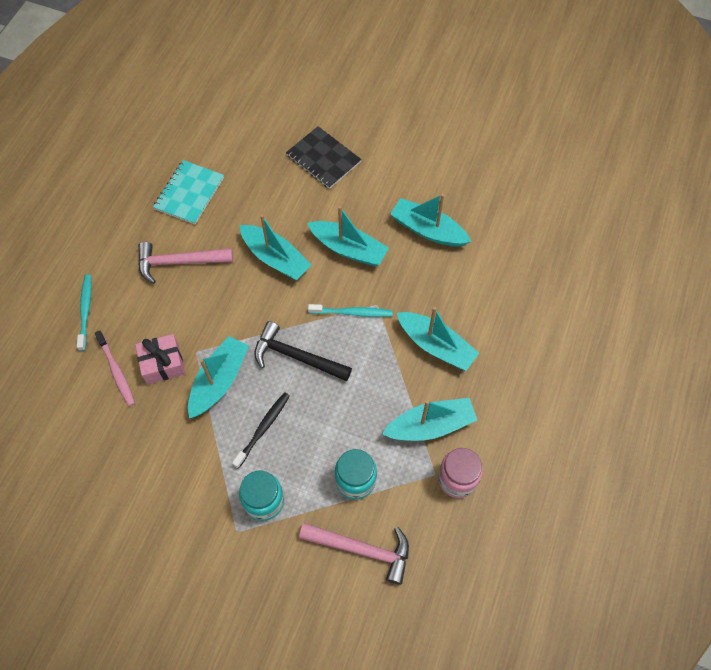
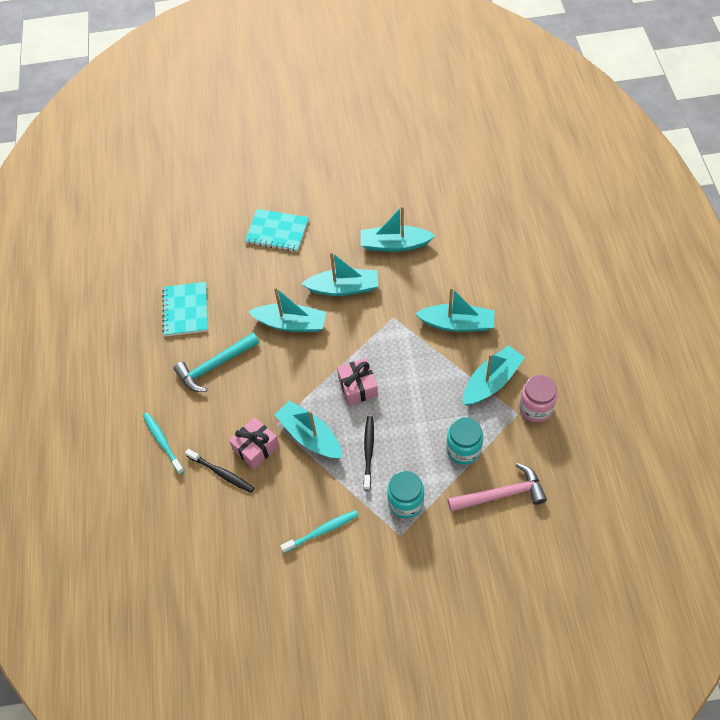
camera: 25 degrees left, 5 degrees down
(116, 371) = (222, 473): pink toothbrush -> black toothbrush
(179, 262) = (215, 366): pink hammer -> turquoise hammer
(219, 381) = (310, 436): turquoise boat -> turquoise boat turned 45 degrees counterclockwise
(296, 357) = (358, 386): black hammer -> pink gift
(323, 159) = (277, 231): black notebook -> turquoise notebook
(352, 313) = (378, 333): turquoise toothbrush -> turquoise toothbrush (322, 531)

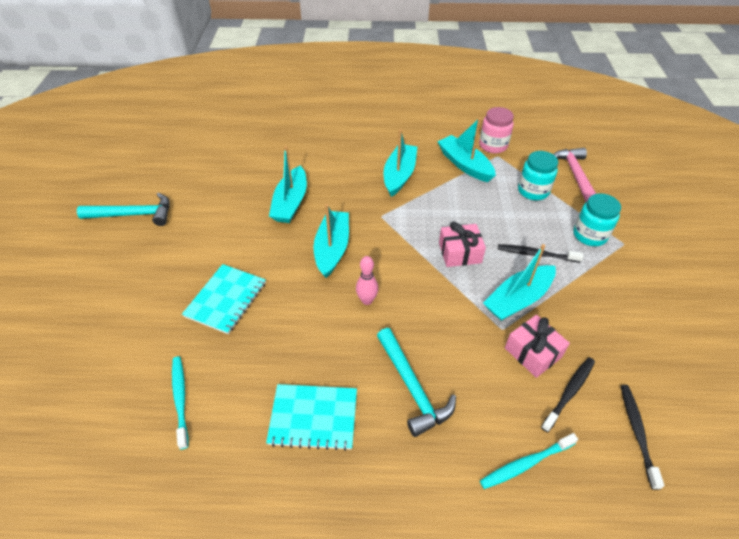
camera: 85 degrees left, 10 degrees down
(192, 519) = (637, 432): none -> black toothbrush
(291, 323) = (367, 300): turquoise boat -> pink bowling pin
(322, 531) = (630, 302): turquoise toothbrush -> turquoise toothbrush (180, 399)
(355, 142) = (134, 214): none -> turquoise hammer

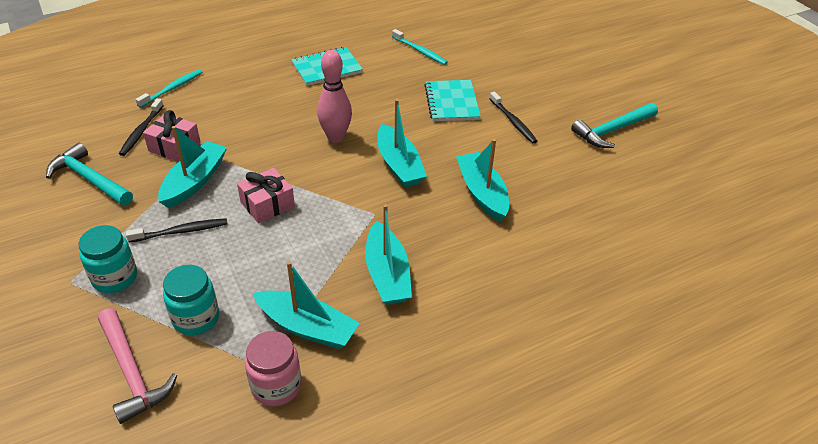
camera: 150 degrees right, 5 degrees down
(367, 300) = (336, 137): pink bowling pin -> pink bowling pin, size x1.60
(412, 387) = (266, 99): turquoise hammer -> turquoise hammer (89, 179)
(637, 432) = (87, 125): black toothbrush -> black toothbrush (513, 122)

